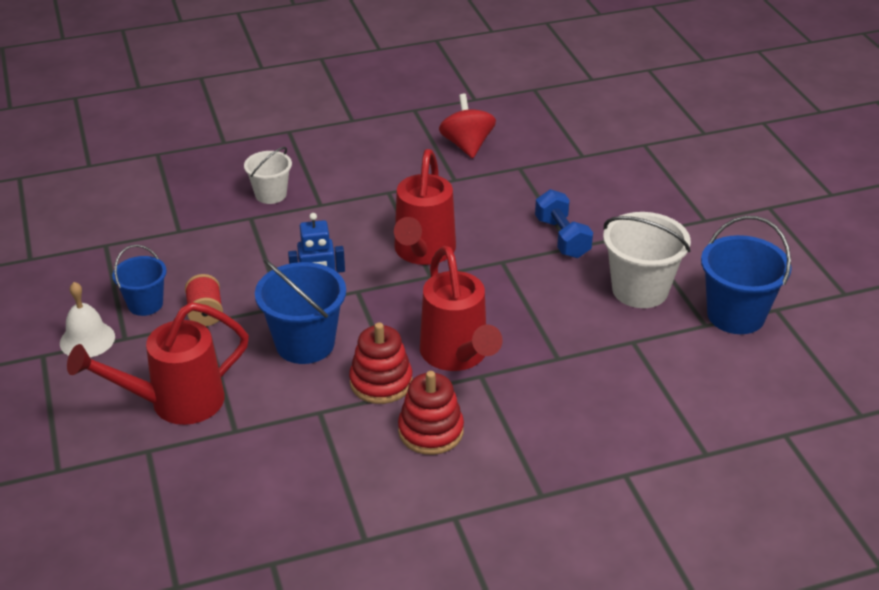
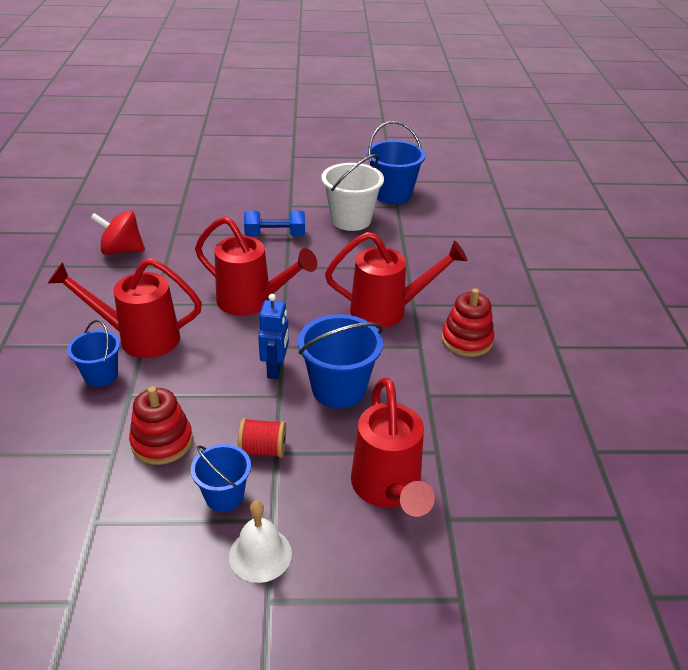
camera: 75 degrees left, 0 degrees up
(271, 194) = (101, 375): white bucket -> blue bucket
(331, 199) = (138, 338): none -> red watering can
(381, 382) = (404, 354): red stacking toy -> red stacking toy (162, 442)

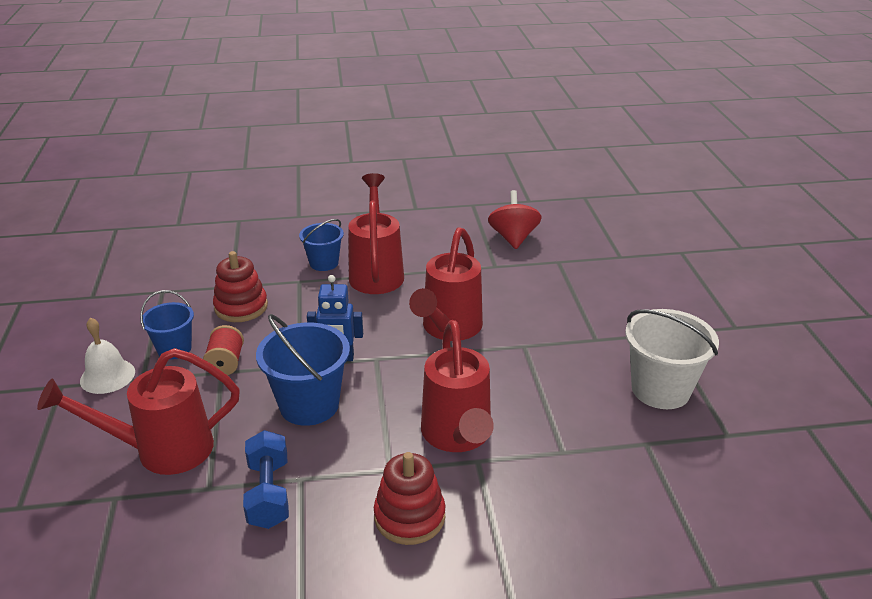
camera: 85 degrees right, 5 degrees down
(275, 235) = (588, 329): blue dumbbell -> blue dumbbell (269, 493)
(392, 194) = (762, 428): blue bucket -> none

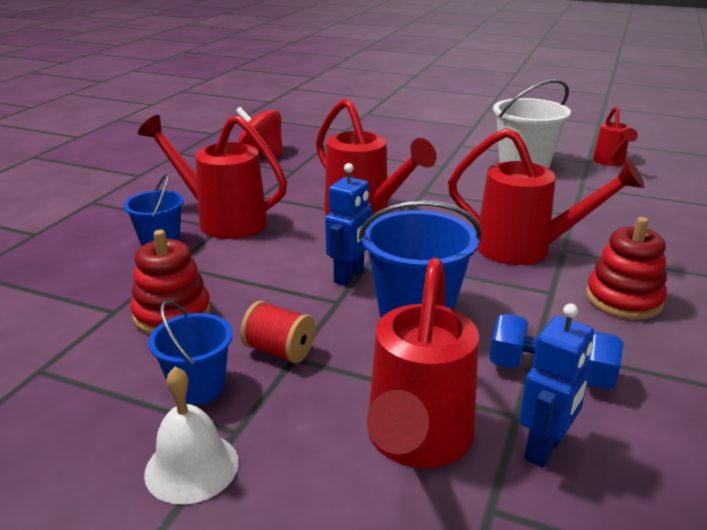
camera: 60 degrees left, 5 degrees down
(179, 509) = (544, 448): none -> blue robot
(748, 453) = (610, 162): none -> red watering can

